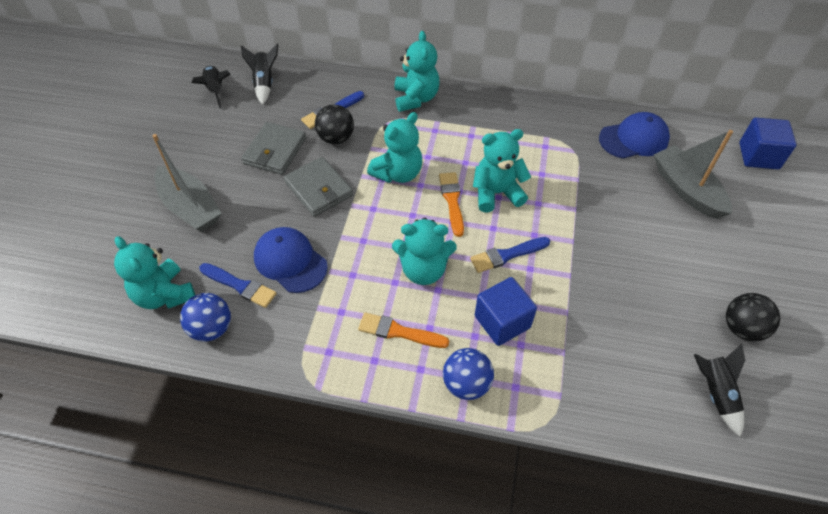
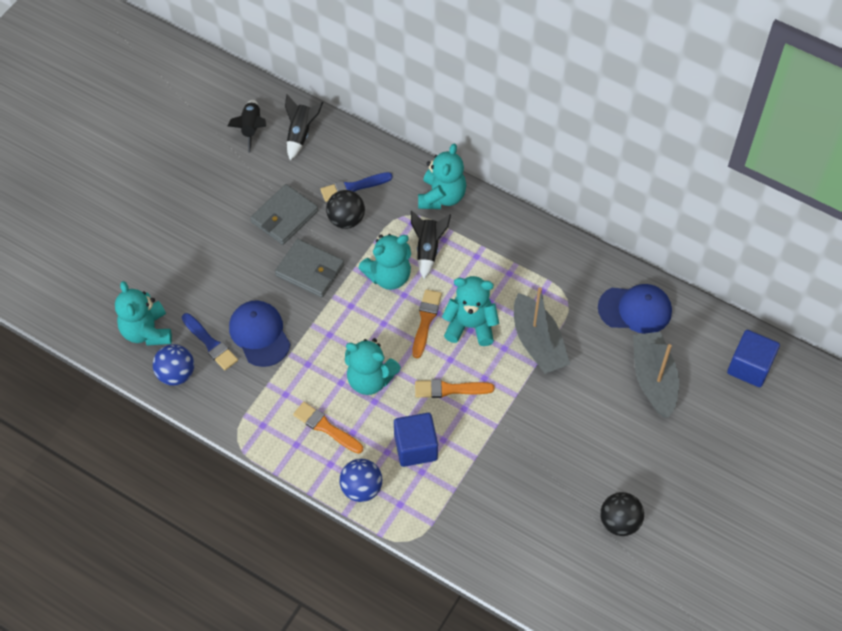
camera: 20 degrees right, 5 degrees up
(190, 207) = (191, 253): grey boat -> grey boat (538, 343)
(319, 189) = (310, 270): grey wallet -> grey wallet turned 45 degrees counterclockwise
(507, 255) = (449, 389): blue brush -> orange brush
(715, 393) = (561, 564): black rocket -> black rocket (428, 249)

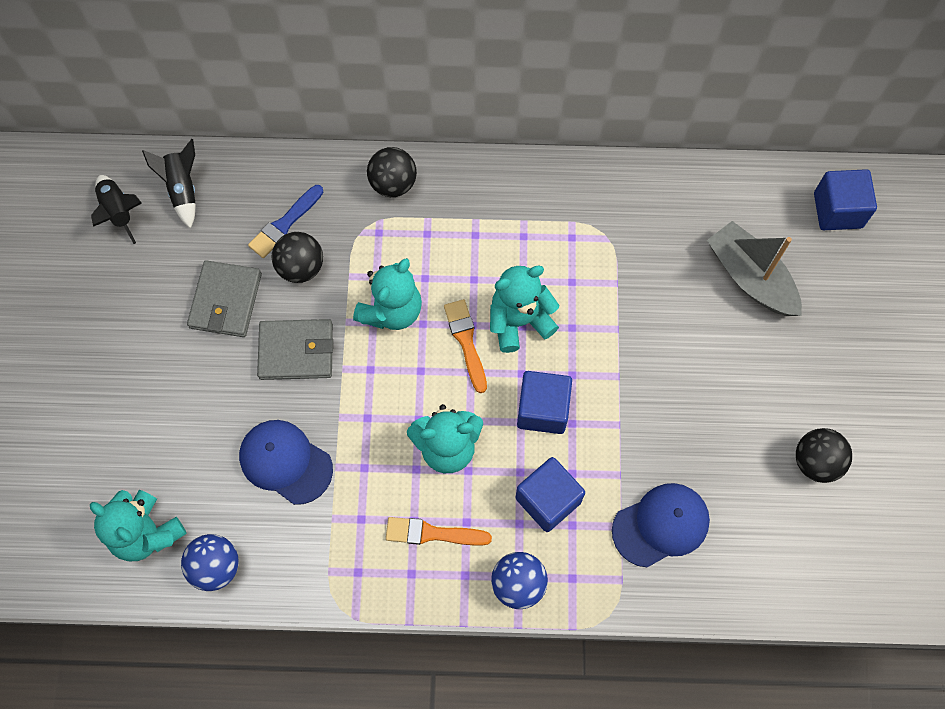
camera: 30 degrees left, 10 degrees up
(210, 343) = (234, 505): blue brush -> none
(428, 249) = (416, 255): black rocket -> none
(441, 197) = (393, 184): turquoise teddy bear -> black ball
(449, 389) = (542, 409): orange brush -> blue cube
(538, 343) = (604, 301): grey boat -> none
(635, 309) = (682, 207): blue cap -> blue cap (661, 525)

